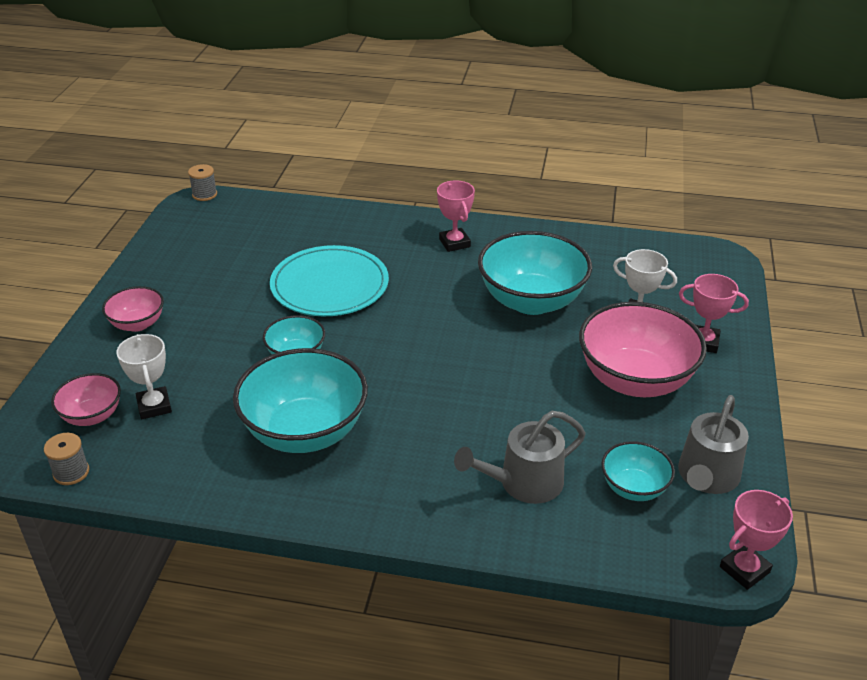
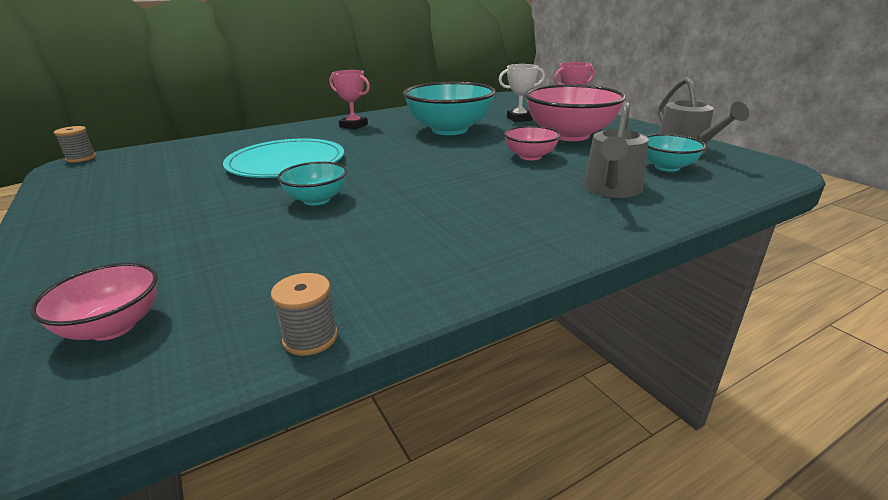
camera: 40 degrees left, 10 degrees down
(71, 472) = (143, 393): grey spool -> grey spool (310, 338)
(137, 324) = (94, 240): pink bowl -> pink bowl (530, 156)
(154, 406) = (202, 283): white trophy -> none
(305, 432) = (404, 233): turquoise bowl -> none
(744, 569) = (785, 171): pink trophy -> none

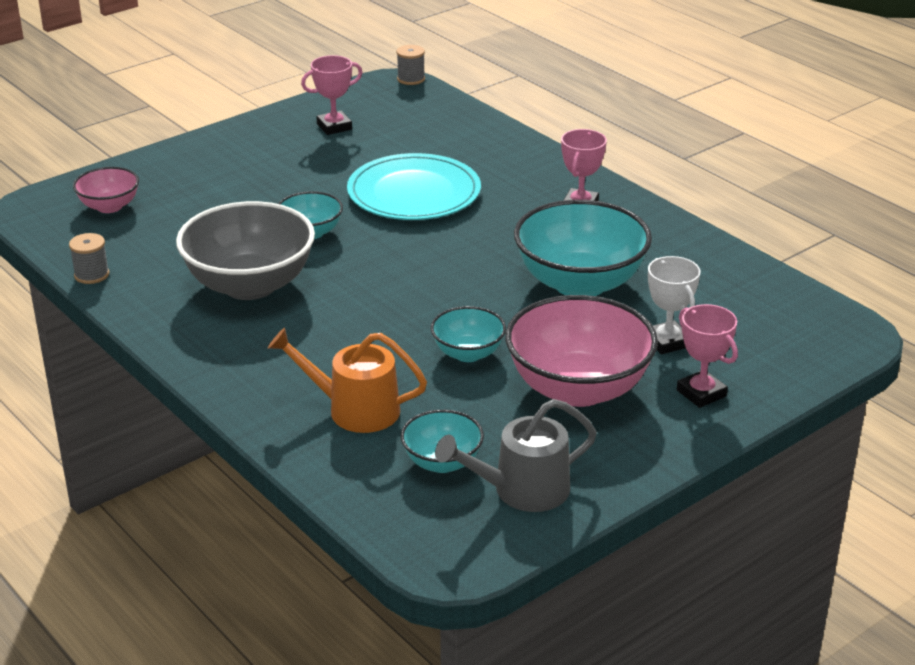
camera: 80 degrees right, 5 degrees up
(119, 187) = (334, 127): none -> pink trophy
(399, 227) = (250, 285): none -> grey bowl
(530, 156) = (468, 353): pink bowl -> turquoise bowl
(611, 189) = (355, 409): grey watering can -> orange watering can

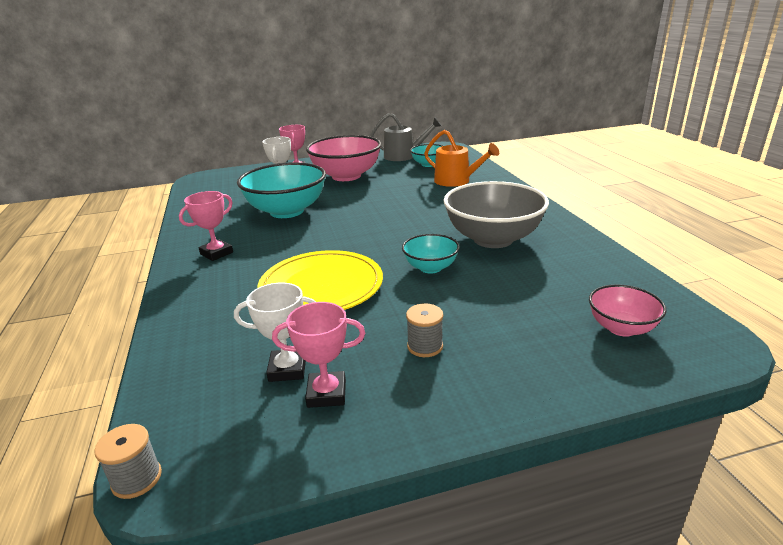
camera: 155 degrees left, 5 degrees down
(91, 275) = (620, 264): grey spool -> grey spool (425, 346)
(377, 133) = (287, 369): none -> white trophy
(414, 193) = (321, 286): turquoise plate -> yellow plate
(468, 353) = (383, 192): turquoise bowl -> none

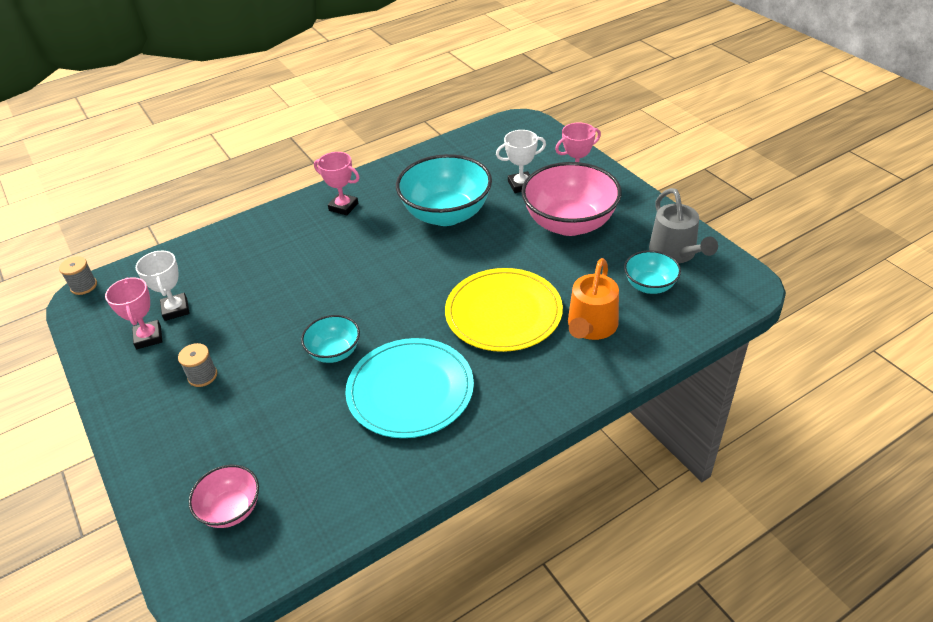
camera: 75 degrees right, 15 degrees up
(321, 286) = (291, 289): yellow plate -> yellow plate (503, 313)
(493, 239) = (410, 390): grey bowl -> turquoise plate

